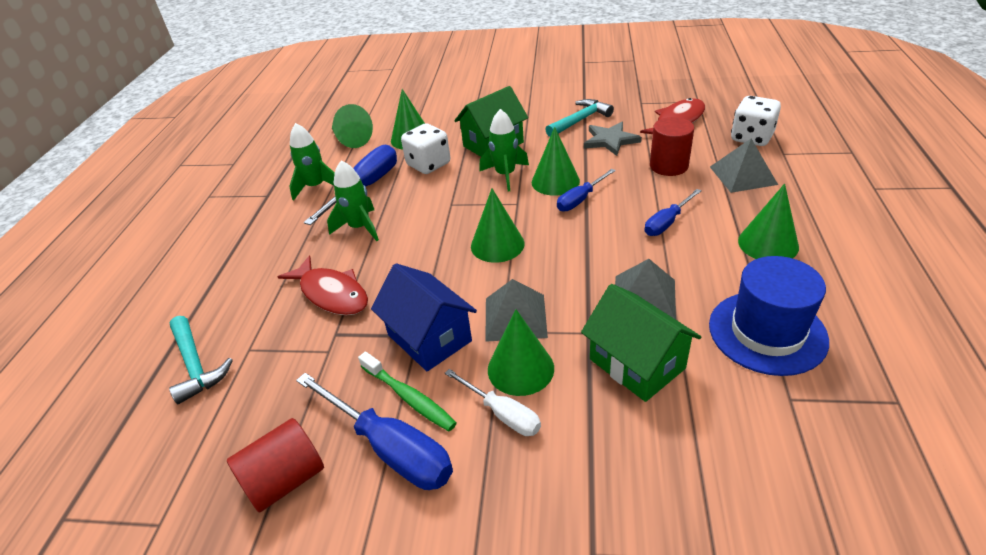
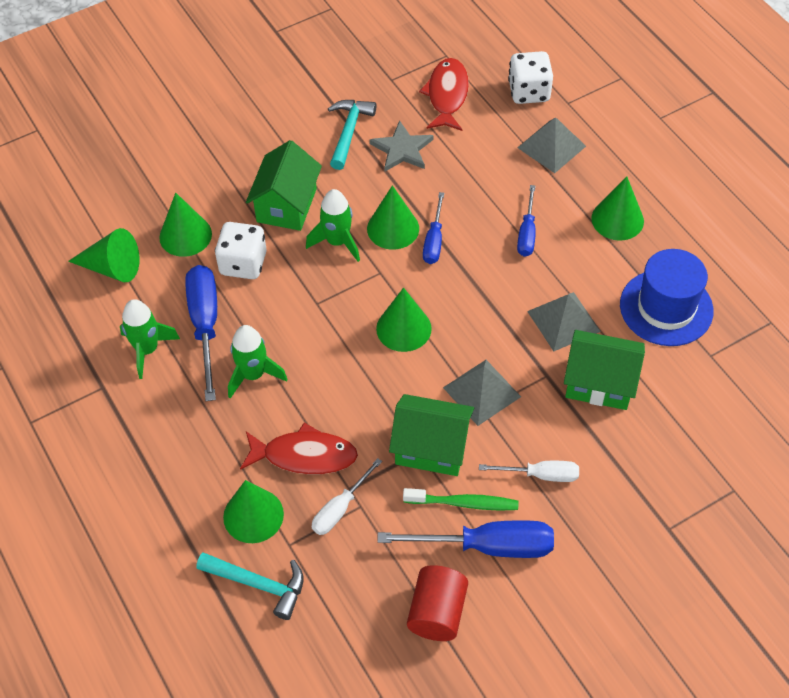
camera: 40 degrees left, 15 degrees up
(312, 344) = (340, 508): none -> white screwdriver
(429, 338) = (431, 447): blue house -> green house
(520, 368) = (523, 433): green cone -> green cone (253, 515)
(668, 166) = (481, 162): red cylinder -> none

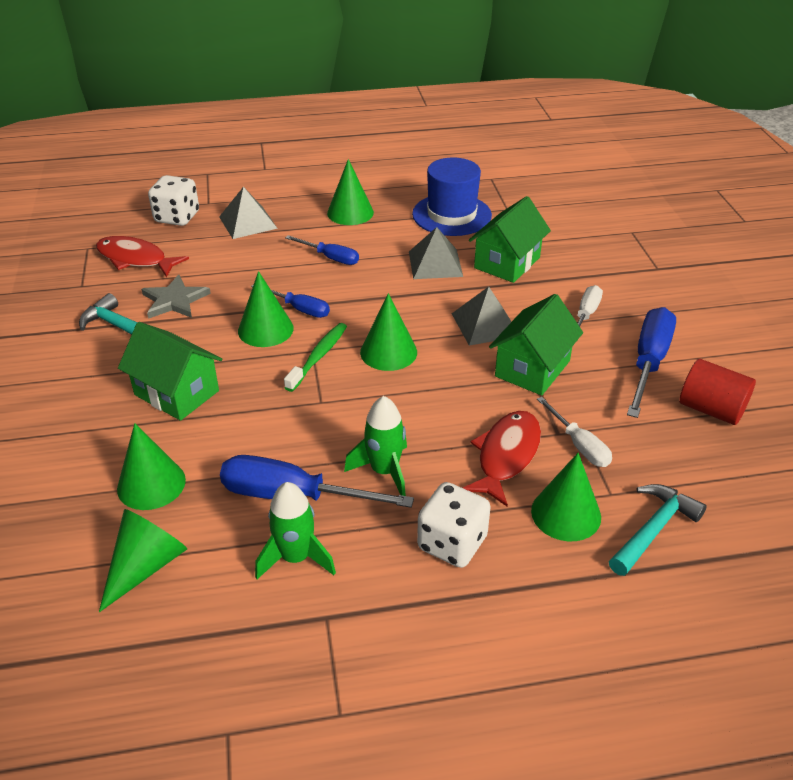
camera: 70 degrees left, 15 degrees down
(243, 264) = (229, 444): white dice -> white dice (452, 543)
(337, 242) = (254, 369): green rocket -> none
(464, 503) = (599, 364): green toothbrush -> green toothbrush (318, 356)

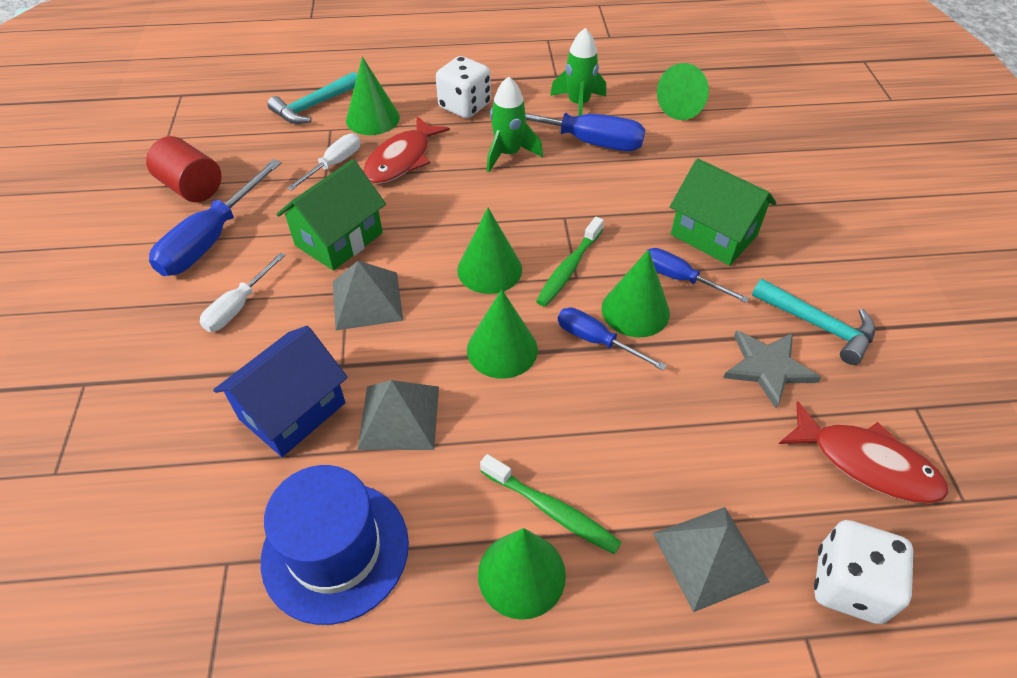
camera: 175 degrees left, 10 degrees up
(151, 484) = (704, 156): green cone -> green cone (502, 349)
(330, 258) = (557, 443): blue screwdriver -> blue screwdriver (680, 279)
(334, 233) = (552, 510): none -> green toothbrush
(507, 263) = (292, 411): green house -> blue house
(579, 445) = (334, 164): white screwdriver -> white screwdriver turned 60 degrees clockwise

